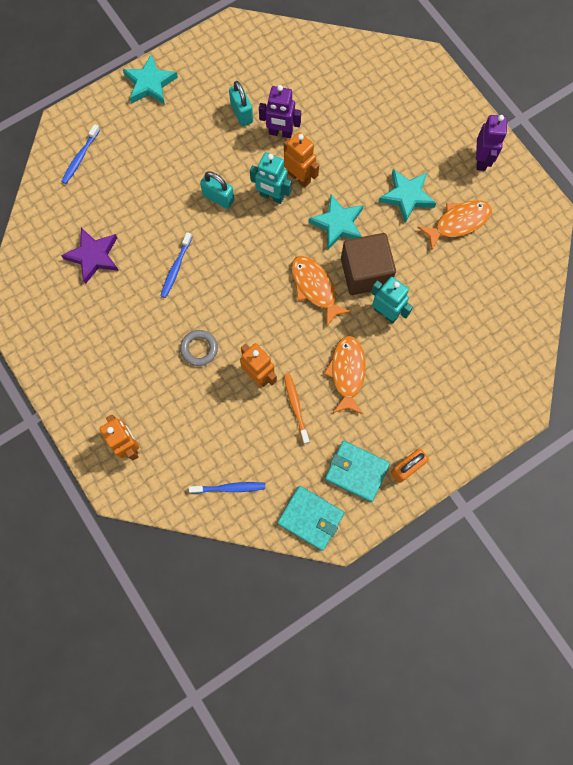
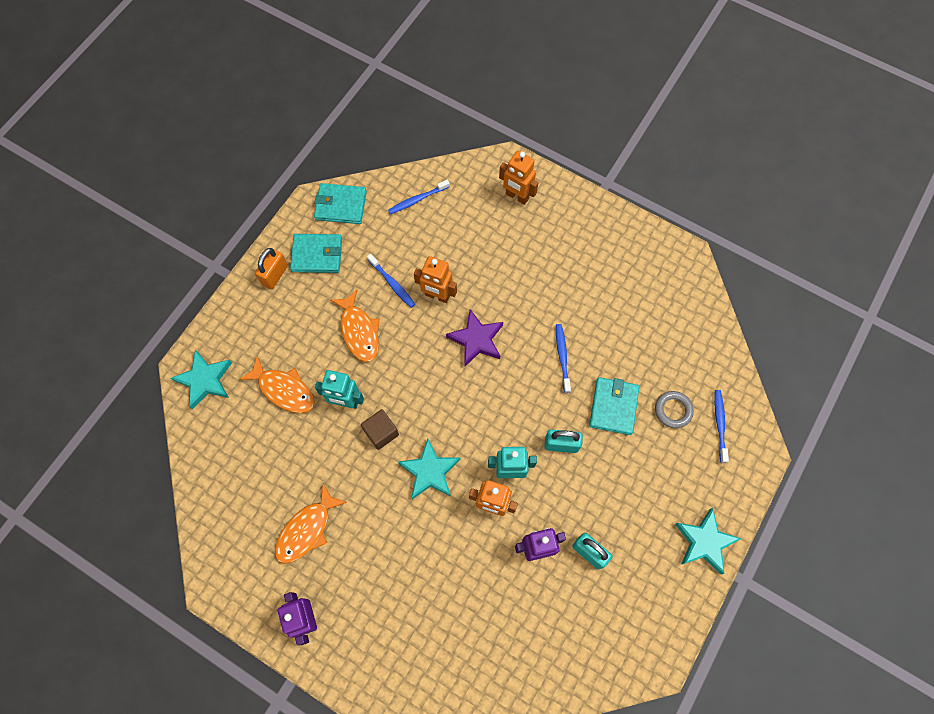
camera: 155 degrees right, 5 degrees down
(93, 256) = (643, 334): purple star -> purple star (476, 340)
(157, 208) = (613, 407): none -> turquoise wallet
(199, 349) = (501, 295): grey ring -> grey ring (673, 410)
(295, 407) = (392, 283): orange toothbrush -> blue toothbrush
(315, 288) = (423, 396): orange fish -> orange fish (284, 390)
(365, 273) = (381, 432): brown cube -> brown cube, size x0.58
(407, 196) = (371, 535): turquoise star -> turquoise star (205, 380)

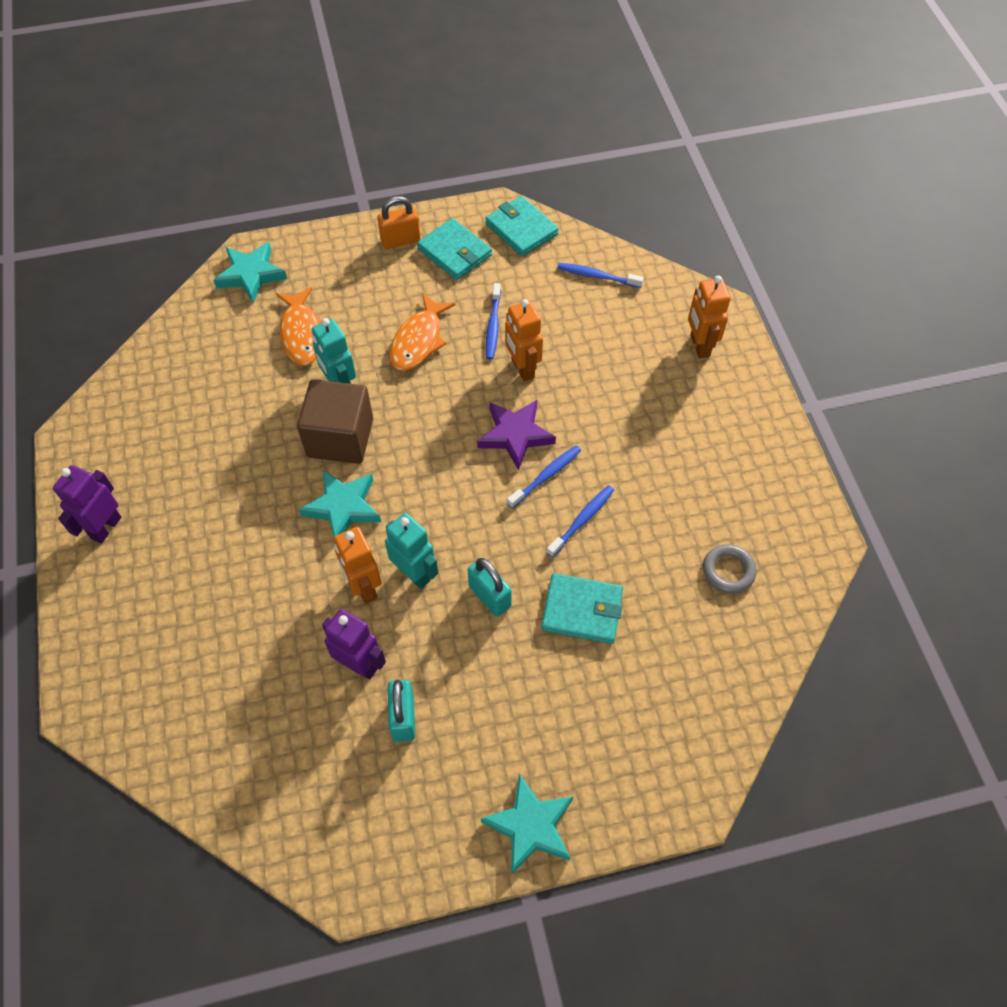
camera: 45 degrees right, 10 degrees down
(306, 530) = (189, 459): orange fish -> none
(381, 432) = (340, 438): brown cube -> brown cube, size x1.72
(613, 407) = (582, 610): turquoise wallet -> turquoise wallet turned 45 degrees clockwise
(673, 410) = (641, 670): grey ring -> grey ring (728, 571)
(719, 424) = (678, 730): blue toothbrush -> blue toothbrush (546, 476)

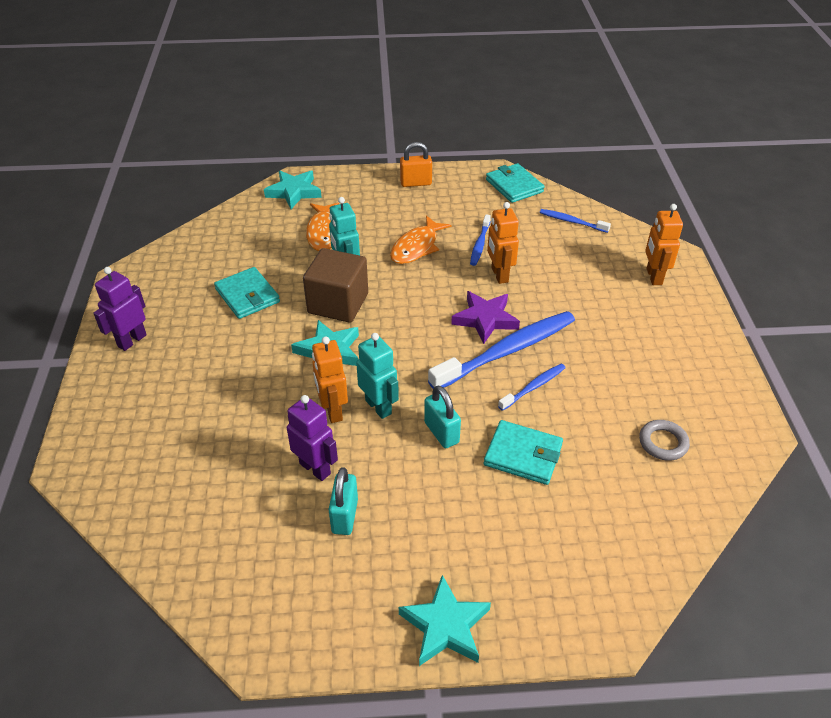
camera: 10 degrees right, 15 degrees down
(454, 252) = (457, 194): turquoise wallet -> turquoise wallet (247, 295)
(546, 476) = (507, 351): blue toothbrush -> blue toothbrush, size x2.05

